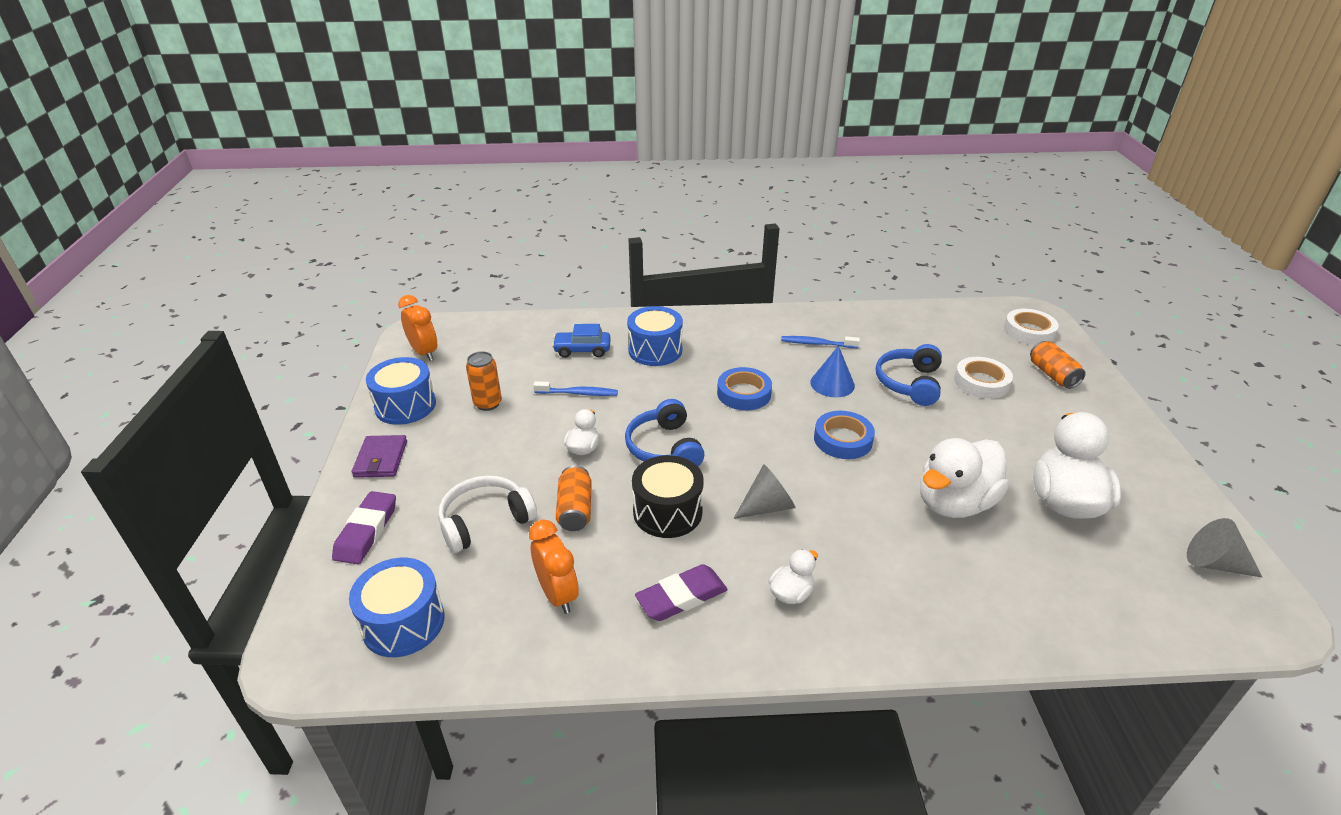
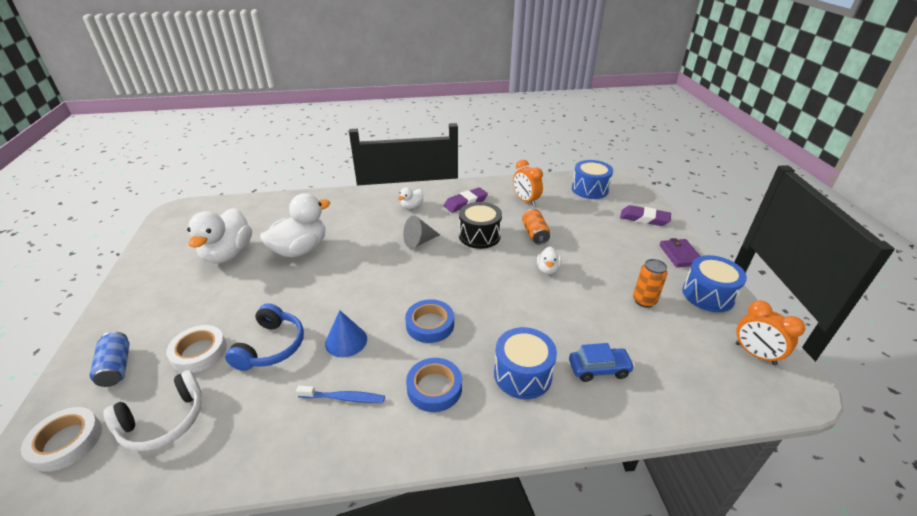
camera: 175 degrees right, 0 degrees up
(366, 531) = (644, 218): purple eraser -> purple eraser turned 75 degrees counterclockwise
(485, 521) = (583, 226): white headphones -> white headphones (164, 421)
(578, 393) = (575, 315): blue toothbrush -> none
(664, 448) = (490, 273): blue headphones -> none
(843, 439) = (356, 287): blue tape -> blue tape (434, 388)
(1052, 375) = (116, 367): orange can -> blue can
(1214, 563) = (176, 228): grey cone -> none

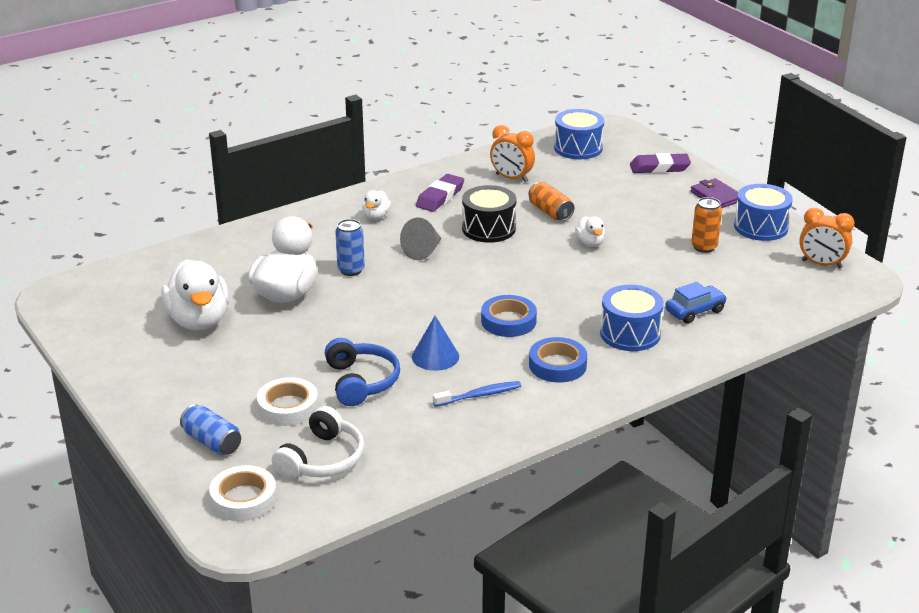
camera: 25 degrees left, 5 degrees down
(358, 243) = (351, 270): none -> blue can

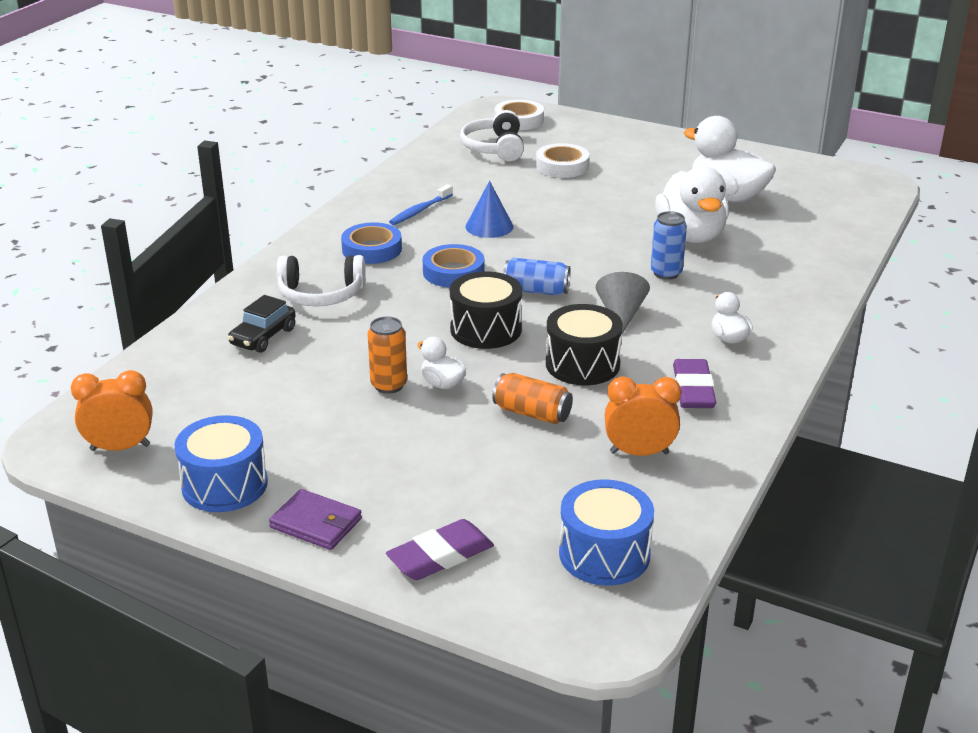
camera: 150 degrees right, 0 degrees up
(212, 442) = (584, 137): blue can -> blue can (536, 290)
(361, 381) = (528, 194): blue headphones -> none
(528, 269) = (486, 329): none -> black drum
(630, 333) = (321, 294): blue drum -> white headphones
(695, 311) = (263, 337): blue car -> black car
(704, 247) = (292, 424): orange can -> orange can (389, 385)

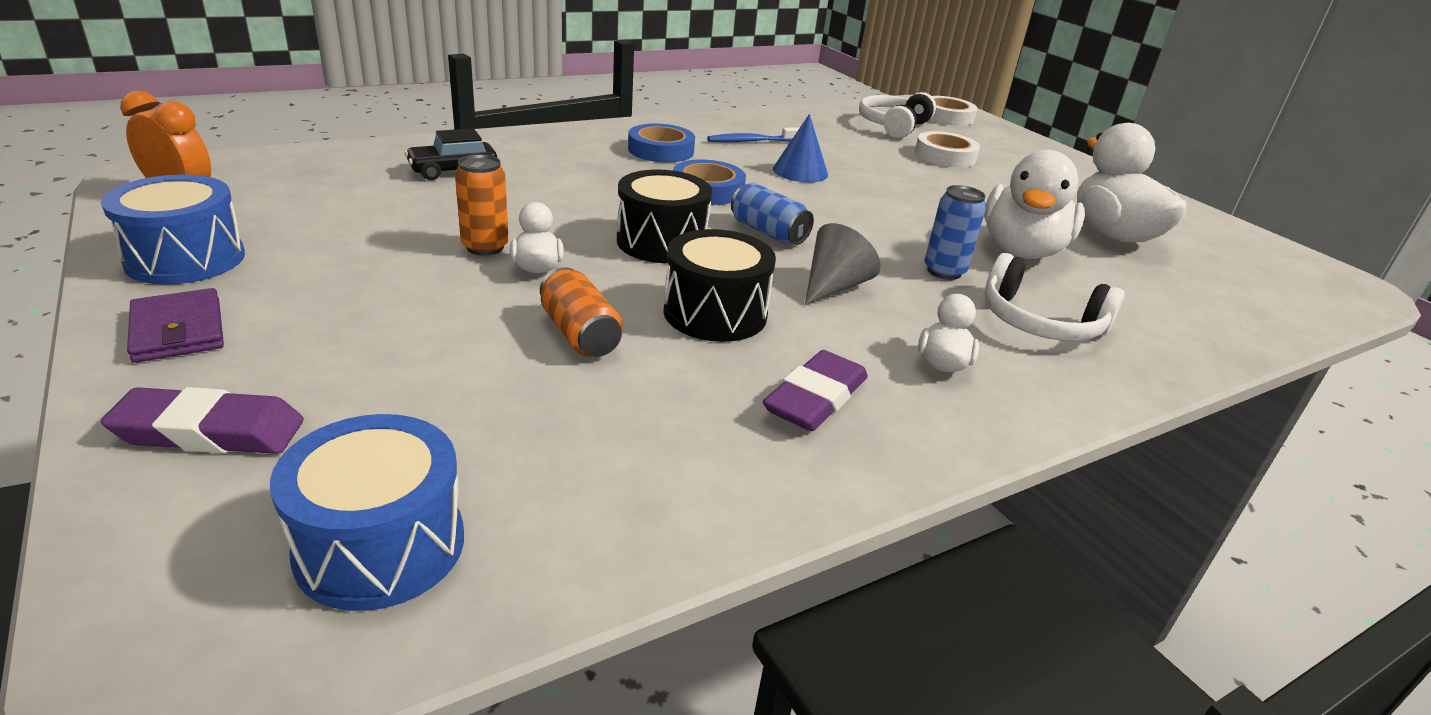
camera: 30 degrees right, 0 degrees up
(321, 294) = (558, 162): white headphones -> white headphones (1039, 322)
(639, 453) = (635, 438): orange clock -> none

